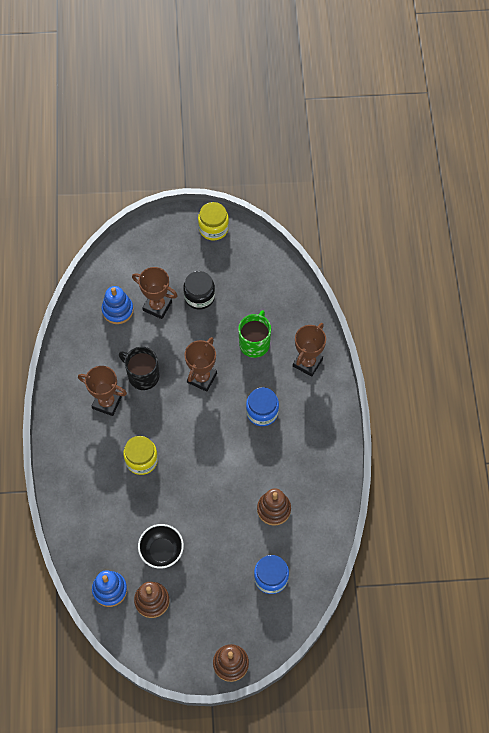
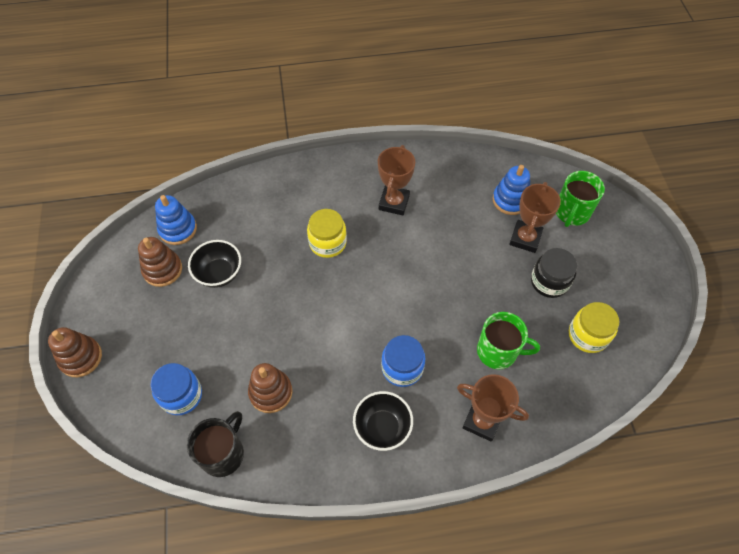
camera: 85 degrees right, 5 degrees down
(137, 267) = (572, 212): none -> green mug
(143, 376) = (432, 233): black mug -> black mug (223, 453)
(202, 378) = (439, 295): brown trophy -> none
(213, 228) = (651, 289): yellow jar -> yellow jar (588, 335)
(307, 430) = (382, 427): none -> black bowl

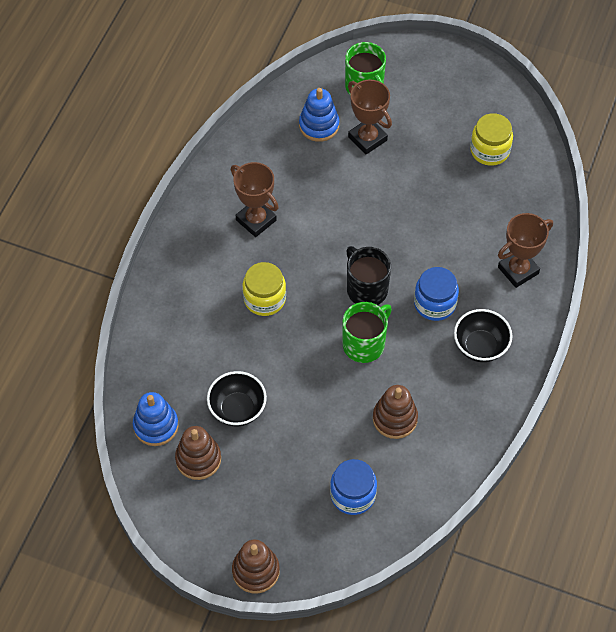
camera: 60 degrees left, 0 degrees up
(223, 453) = (431, 482): black mug -> black mug (366, 289)
(498, 351) = (464, 223): green mug -> green mug (364, 344)
(549, 282) = (423, 147): black jar -> none

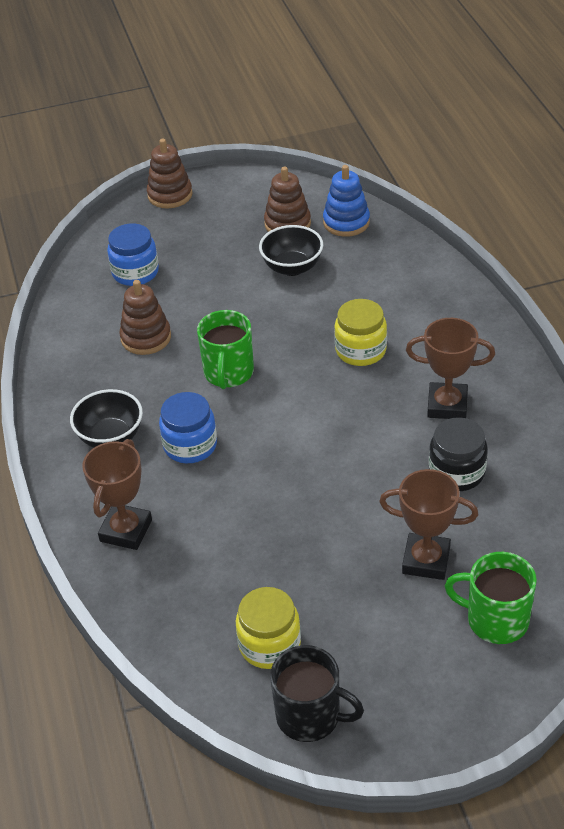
camera: 145 degrees right, 15 degrees down
(298, 175) = (456, 472): none -> black jar
(319, 125) = (495, 538): blue stacking toy -> none
(366, 289) = (272, 416): black mug -> black mug (310, 716)

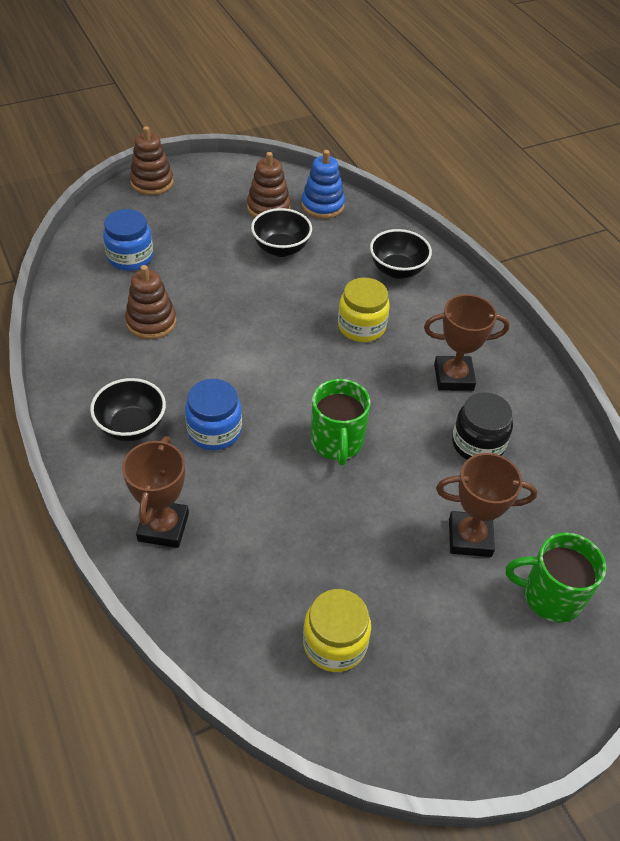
camera: 15 degrees left, 5 degrees up
(228, 373) = (239, 354): green mug -> green mug (337, 442)
(310, 716) = (392, 722): black mug -> none
(412, 293) = (397, 270): none -> black bowl

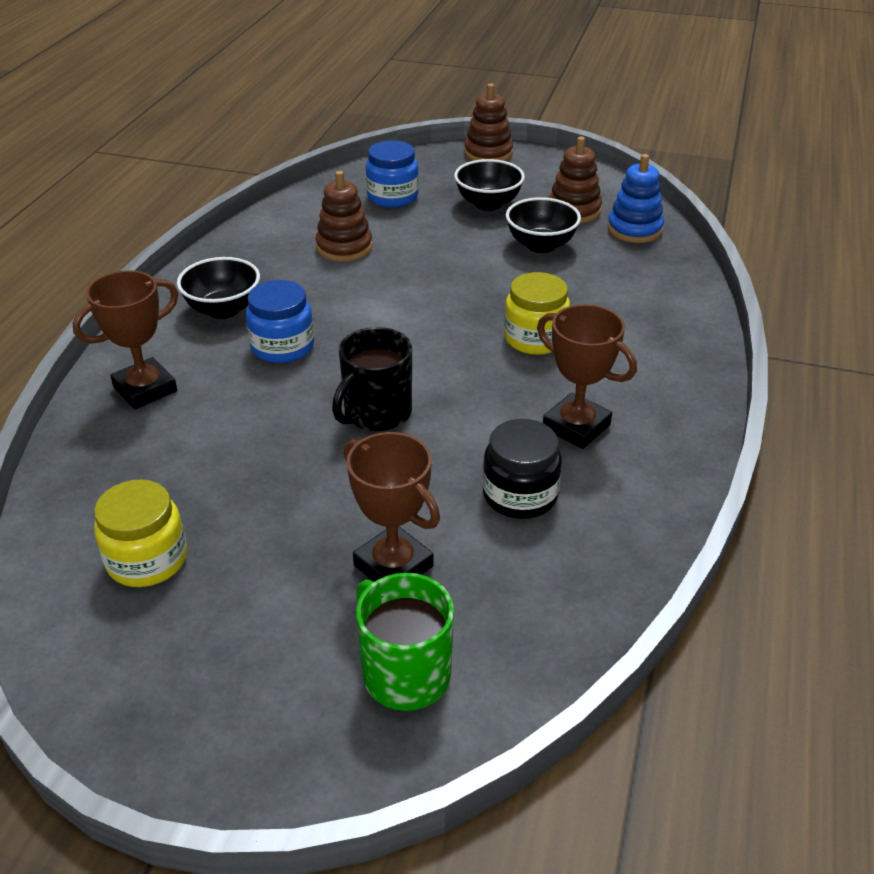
camera: 45 degrees right, 10 degrees down
(337, 442) = (376, 413): green mug -> black mug
(397, 270) = (642, 312): black bowl -> black bowl (488, 204)

